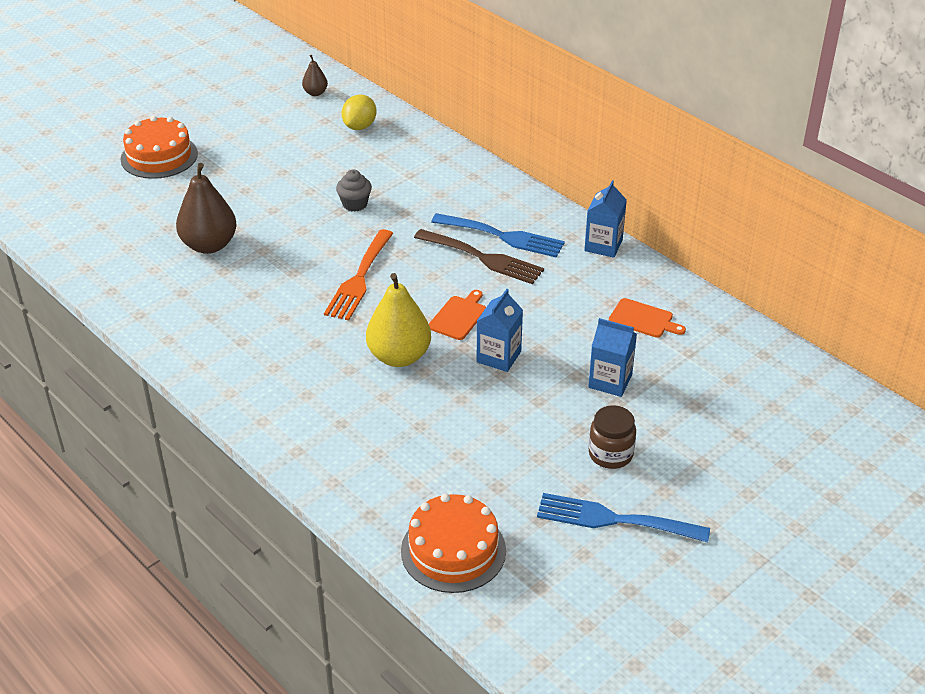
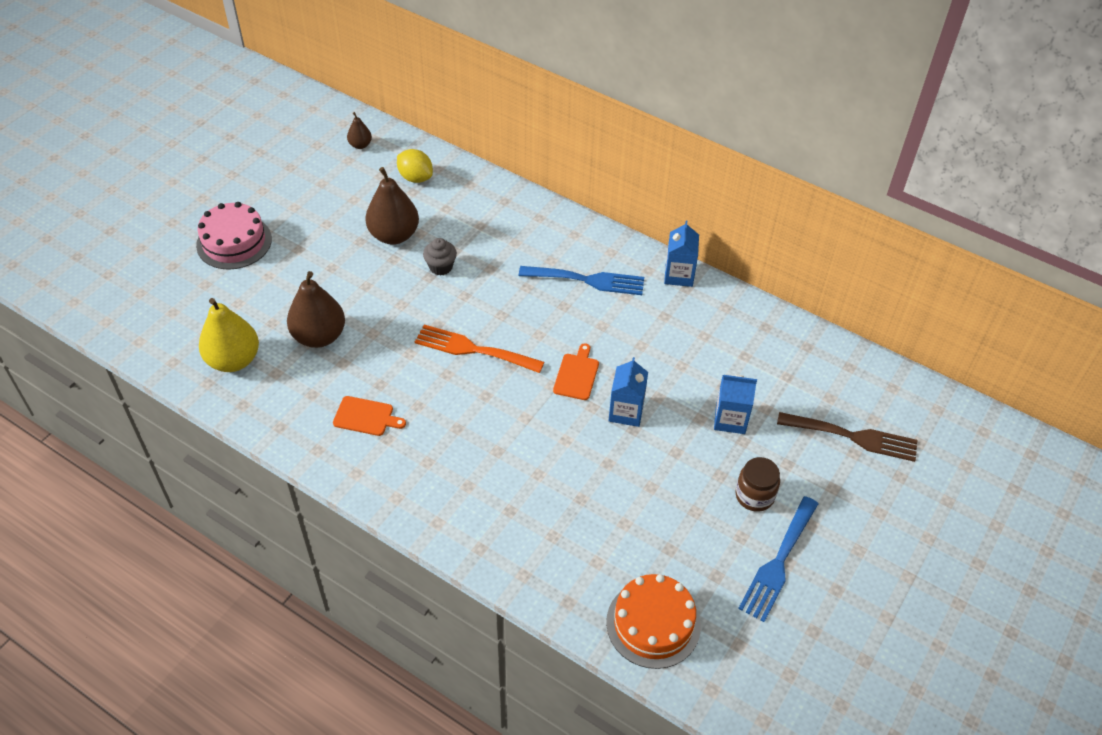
camera: 15 degrees left, 10 degrees up
(159, 156) = (234, 242): orange cake -> pink cake
(318, 171) = (394, 235): none -> brown pear
(359, 279) = (473, 349): orange fork -> orange fork turned 105 degrees clockwise
(360, 126) = (415, 177): yellow lemon -> yellow lemon turned 60 degrees counterclockwise
(399, 356) = (538, 428): yellow pear -> yellow pear (233, 360)
(483, 258) = (578, 307): brown fork -> brown fork (853, 437)
(614, 520) = (778, 562): blue fork -> blue fork turned 60 degrees counterclockwise
(643, 319) = (738, 348): orange cutting board -> orange cutting board (366, 417)

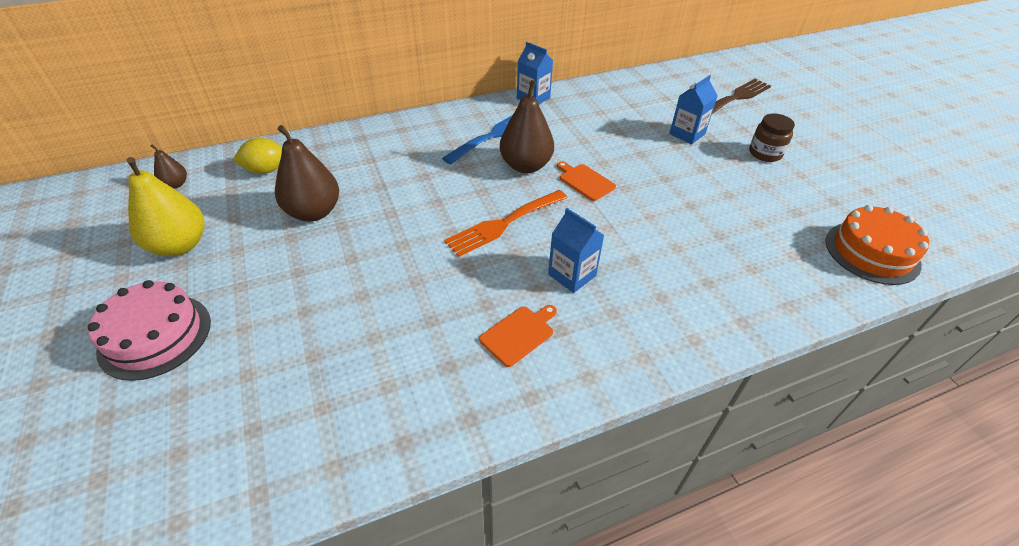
camera: 55 degrees left, 5 degrees down
(233, 360) = (327, 420): yellow pear -> yellow pear (180, 245)
(319, 336) = (376, 323): brown pear -> brown pear (526, 166)
(441, 267) = (387, 201): grey cupcake -> none
(626, 412) = (644, 174): blue carton -> blue carton (572, 275)
(778, 562) = (832, 169): blue fork -> none

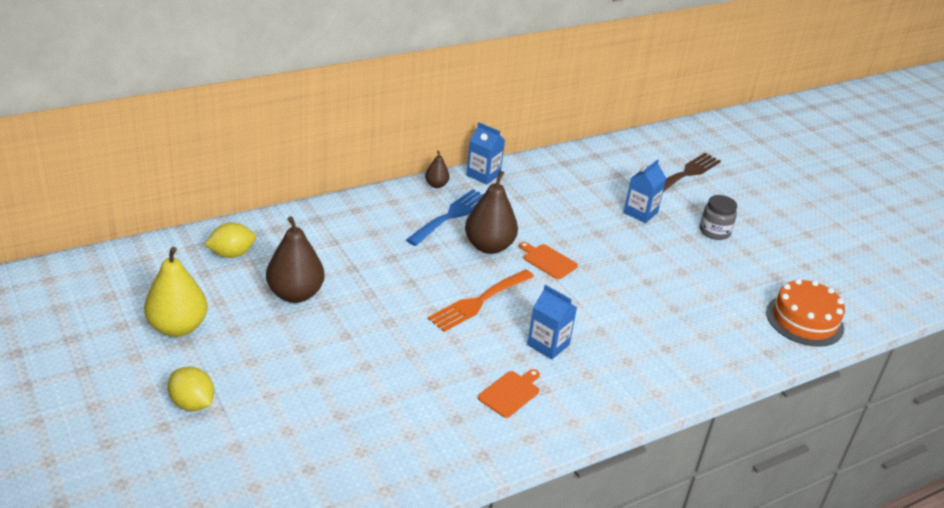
camera: 10 degrees left, 10 degrees down
(155, 336) = (192, 403): pink cake -> yellow lemon
(176, 184) = (145, 269): brown pear -> brown pear (436, 185)
(765, 153) = (714, 231): brown jar -> grey jar

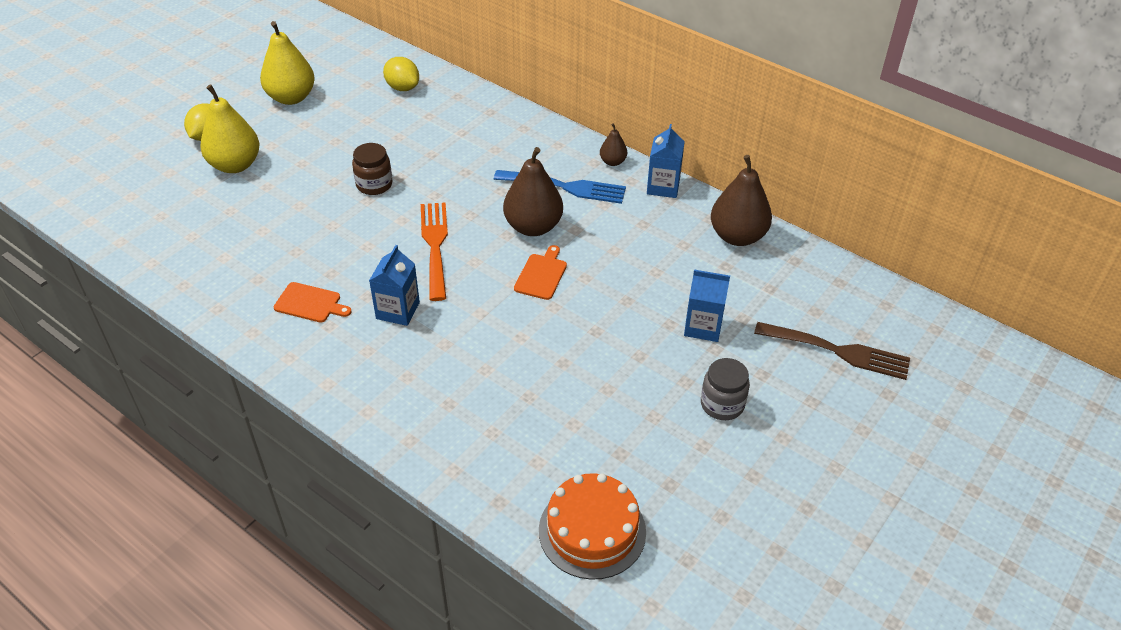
camera: 70 degrees right, 10 degrees up
(263, 394) = (235, 165): none -> yellow pear
(295, 294) = (371, 137): brown pear -> brown pear (737, 236)
(370, 312) = (374, 185): none -> brown jar
(479, 302) = (435, 245): orange fork -> orange fork turned 60 degrees clockwise

